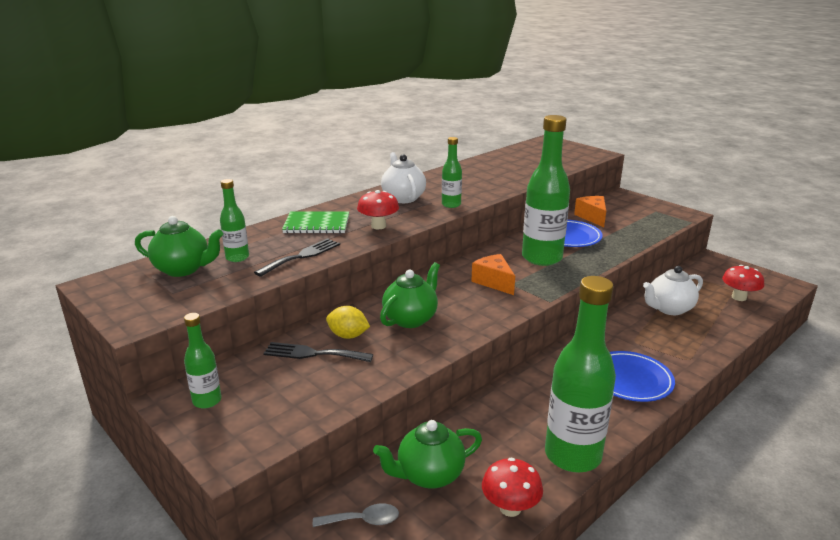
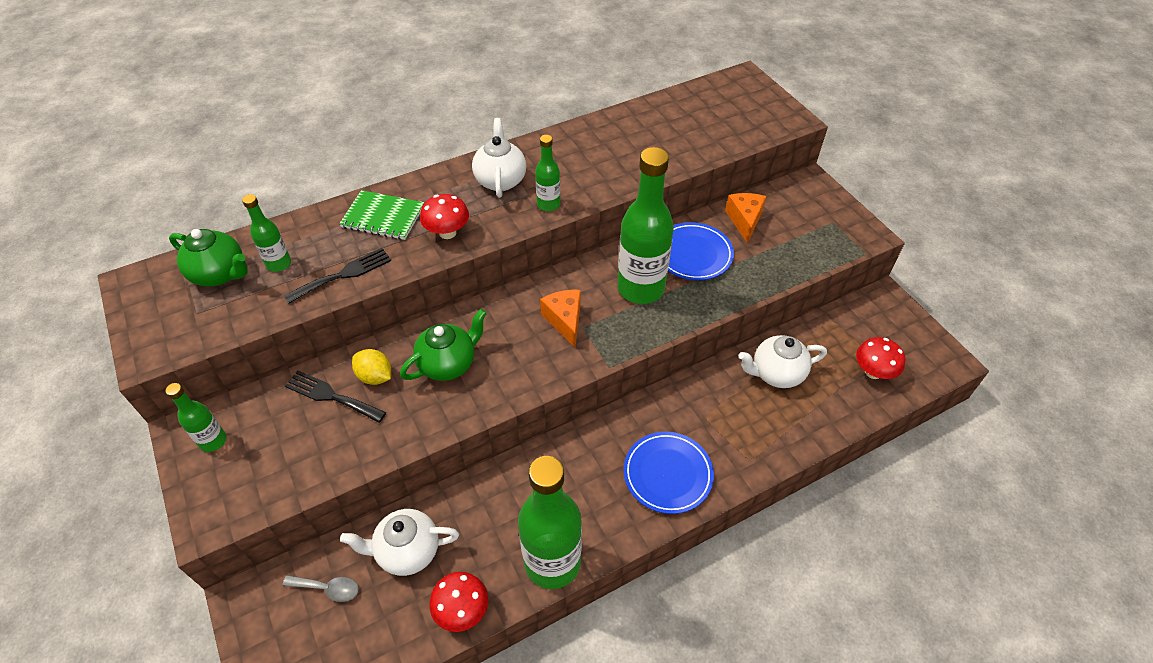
camera: 15 degrees right, 25 degrees up
(429, 475) = (407, 551): green teapot -> white teapot

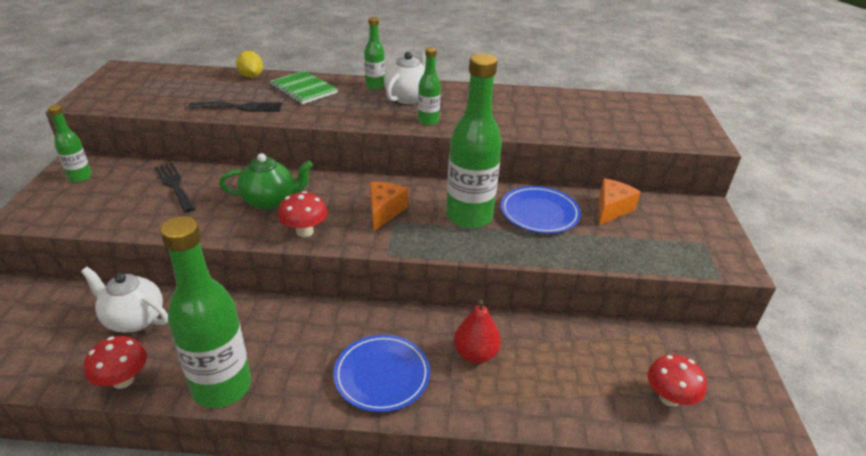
camera: 30 degrees right, 15 degrees down
(220, 274) = (171, 81): green teapot -> none
(279, 264) = (210, 89): green bottle -> green bottle (375, 86)
(328, 588) = (60, 313): grey spoon -> none
(375, 376) = (214, 187): yellow lemon -> yellow lemon (251, 76)
(447, 233) = (335, 111): red mushroom -> red mushroom (304, 231)
(720, 413) = (475, 354): none -> red pear
(776, 373) = (560, 350): white teapot -> none

